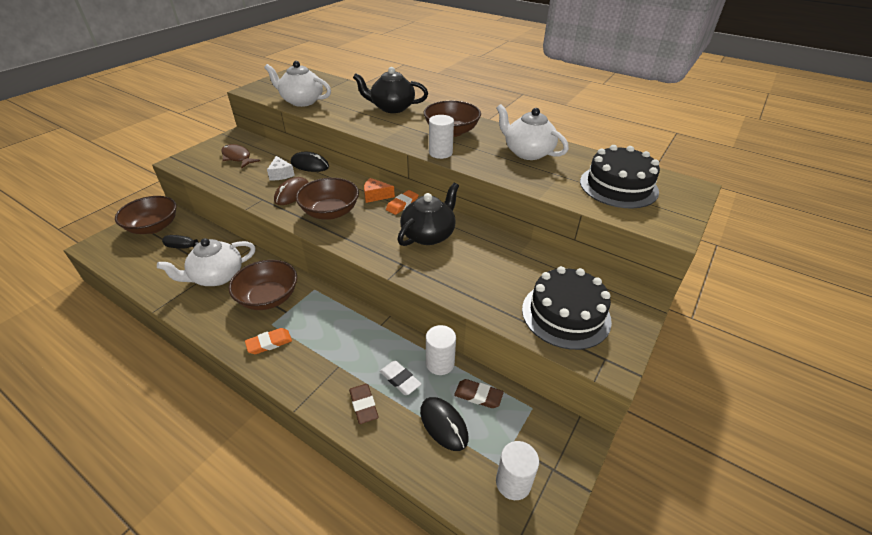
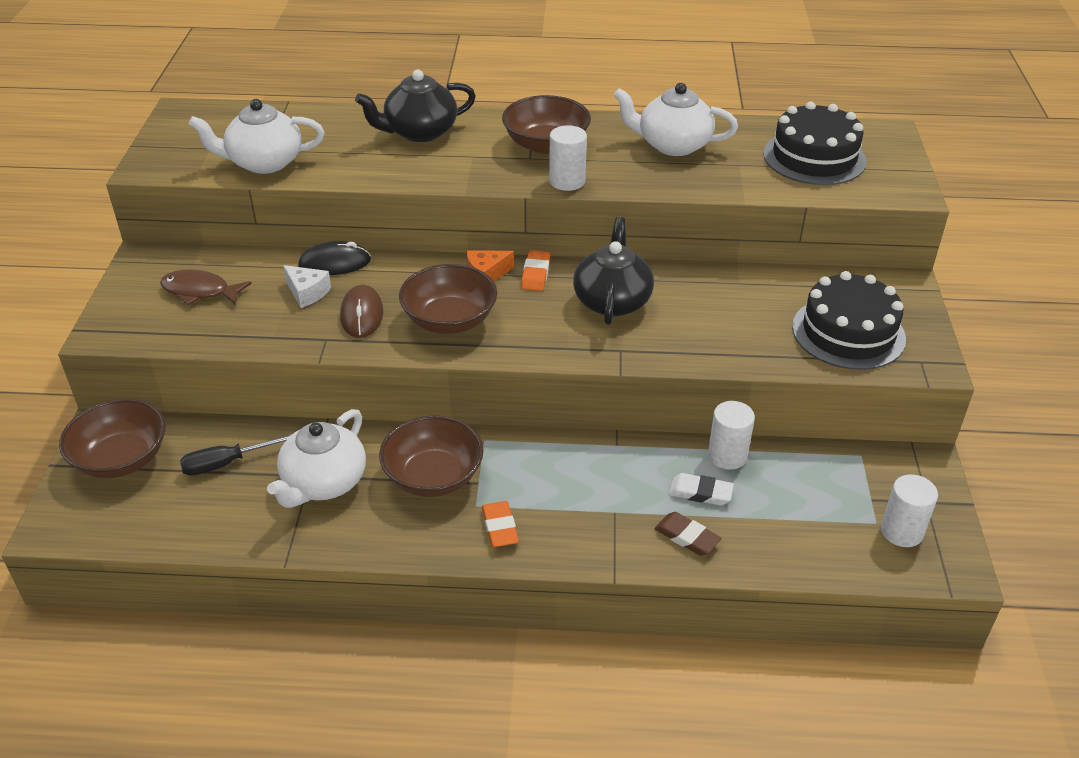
camera: 30 degrees left, 0 degrees up
(269, 343) = (500, 527): orange eraser -> orange eraser turned 45 degrees counterclockwise
(443, 424) = (789, 514): black mouse -> none
(478, 395) = (798, 469): brown eraser -> none

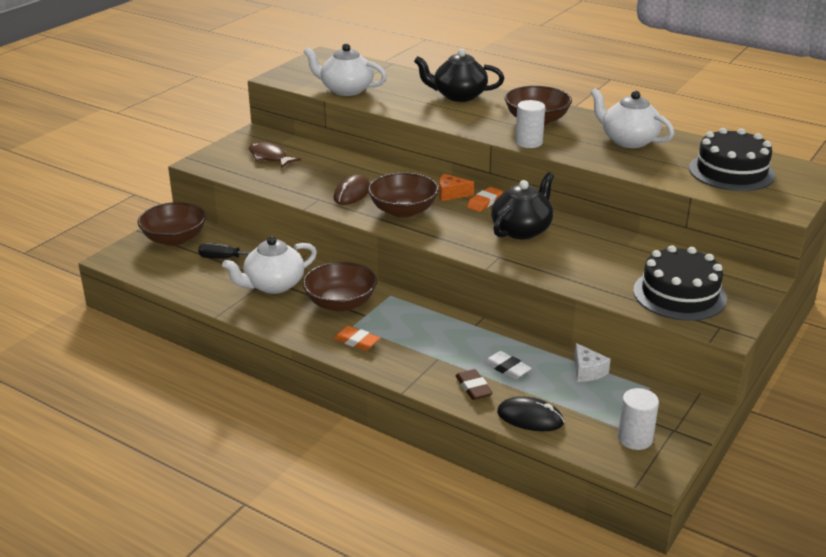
camera: 30 degrees right, 10 degrees down
(307, 293) = (330, 174): white cheese -> white cheese (587, 371)
(335, 263) = (361, 164): black mouse -> black mouse (530, 418)
(500, 527) = (356, 341): orange eraser -> orange eraser turned 75 degrees counterclockwise
(727, 455) = (547, 355): white cylinder -> none

